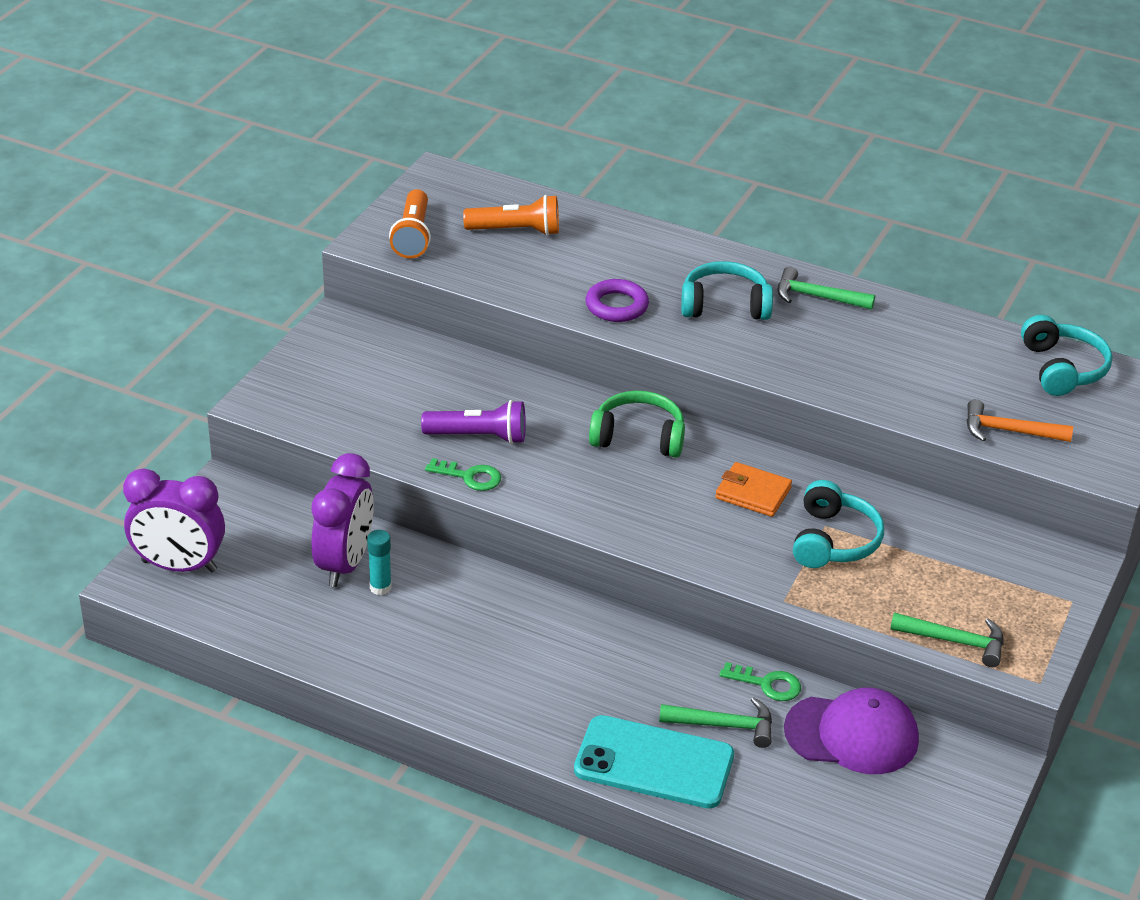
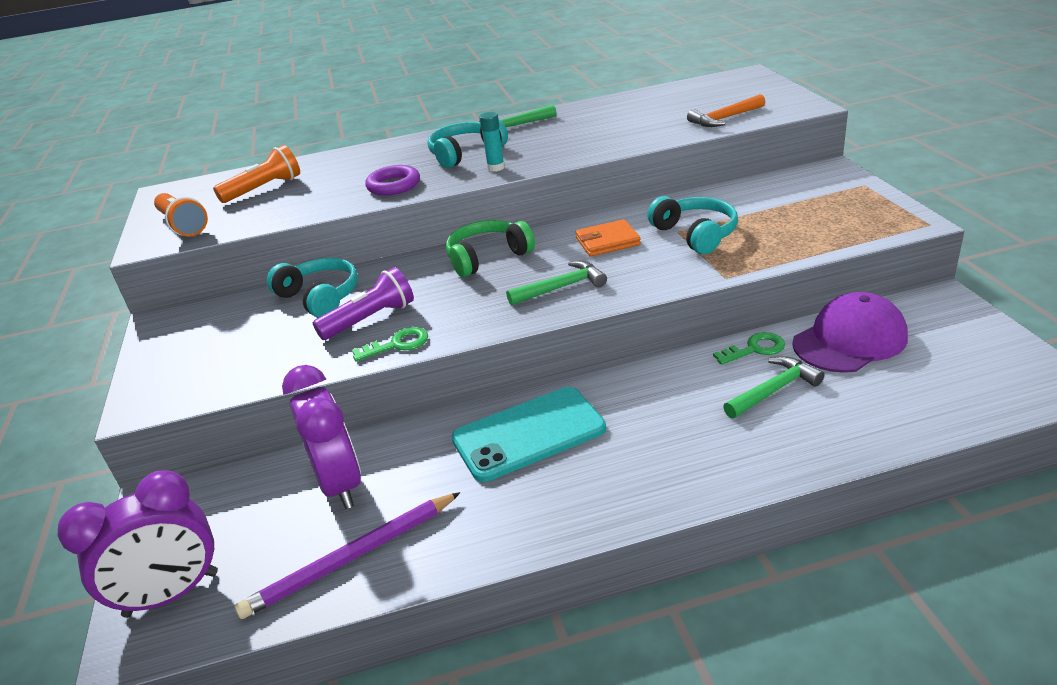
camera: 35 degrees left, 5 degrees down
(298, 623) = (351, 558): none -> purple pencil
(380, 587) = (393, 480): turquoise glue stick -> turquoise glue stick (496, 168)
(654, 763) = (774, 447): turquoise phone -> turquoise phone (528, 434)
(955, 641) = (853, 235): green hammer -> green hammer (561, 287)
(1062, 369) = (697, 89): turquoise headphones -> turquoise headphones (320, 297)

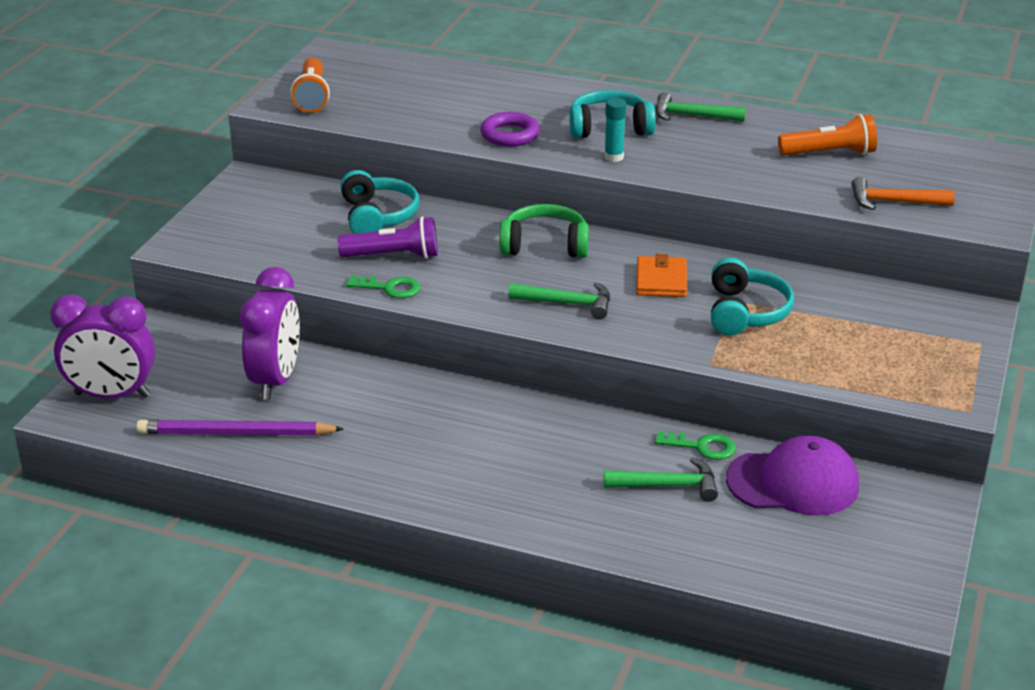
camera: 30 degrees right, 0 degrees up
(264, 189) = (407, 87): orange flashlight -> orange flashlight (830, 153)
(528, 434) = (441, 415): turquoise phone -> none
(607, 242) = (661, 280): orange wallet -> orange wallet turned 75 degrees clockwise

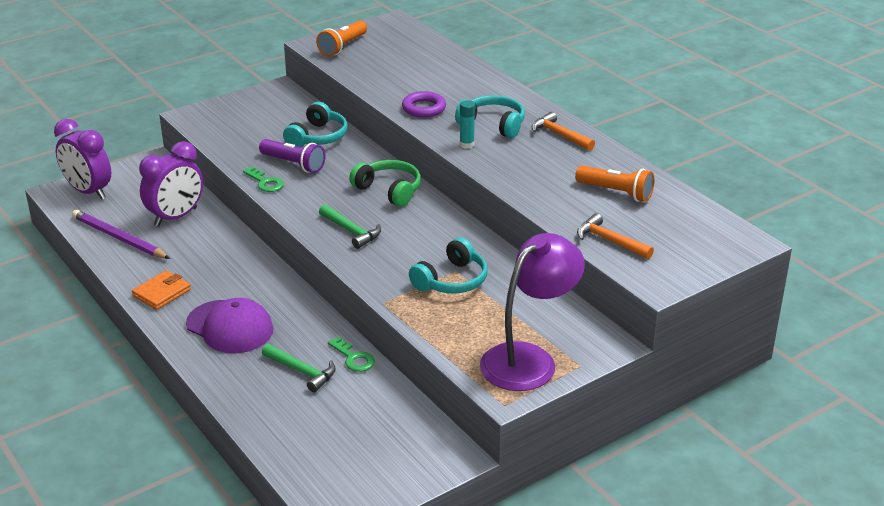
camera: 35 degrees right, 0 degrees up
(661, 280) = (428, 240): orange wallet -> orange wallet (162, 293)
(692, 116) = (559, 135): green hammer -> orange hammer
(793, 482) = (378, 405): purple cap -> purple cap (230, 327)
(928, 358) = (529, 359): none -> purple lamp

